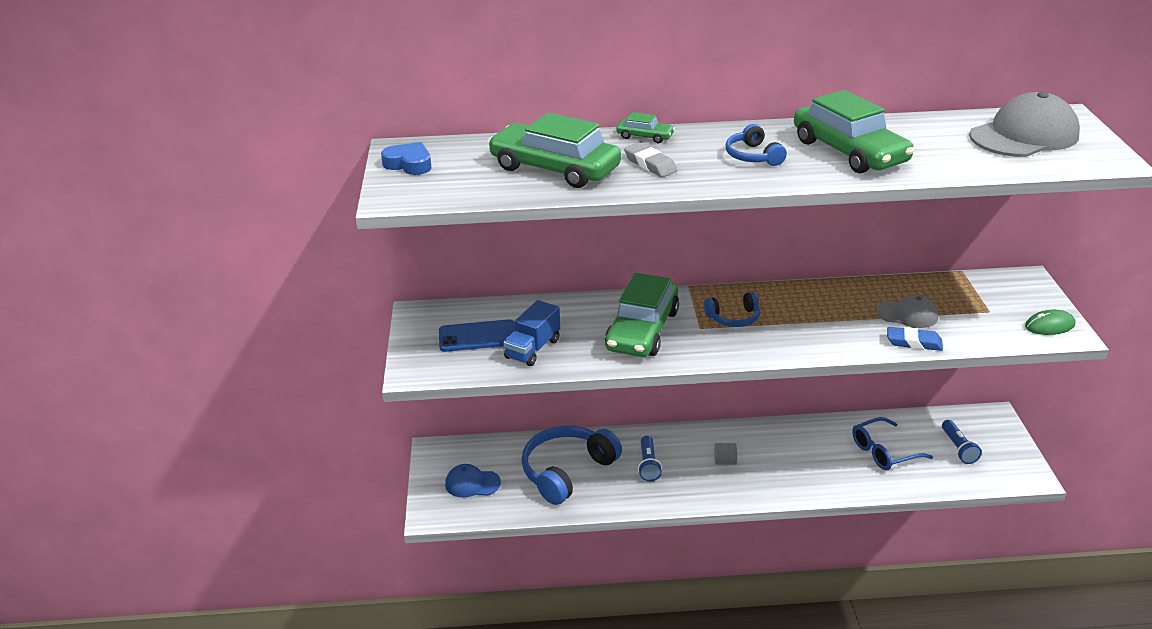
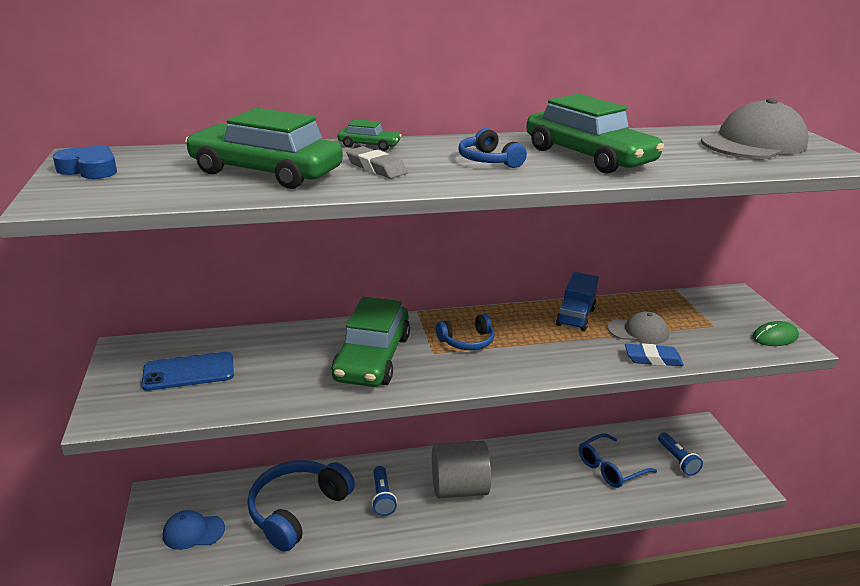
camera: 10 degrees left, 5 degrees down
(533, 349) = (250, 383): blue truck -> blue truck (575, 317)
(725, 461) = (459, 488): grey cylinder -> grey cylinder, size x2.43

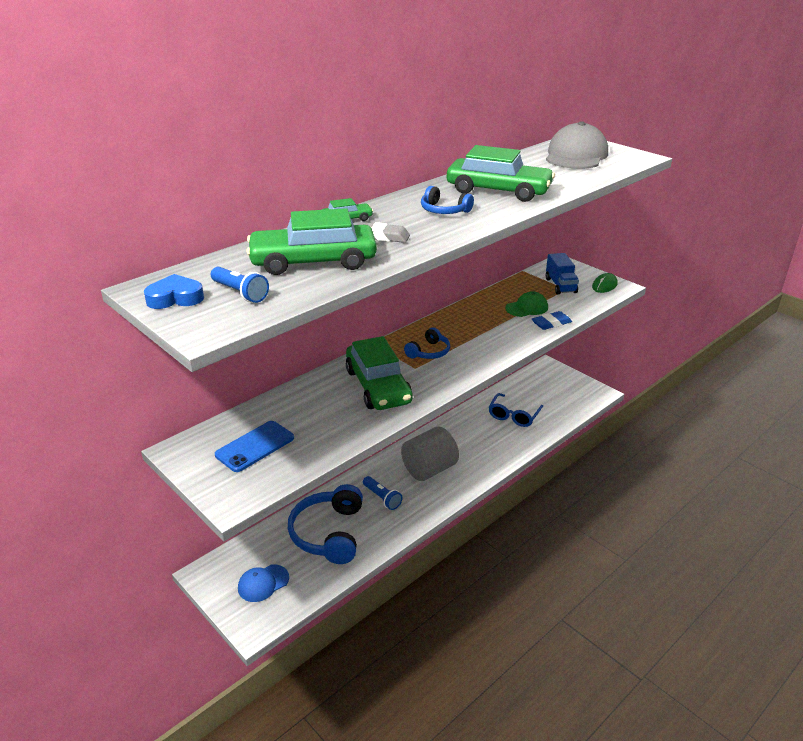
camera: 30 degrees left, 5 degrees up
(575, 317) = (480, 311): blue truck -> blue truck (560, 285)
(638, 331) = (527, 308): grey cap -> green cap
(677, 460) = (549, 394): blue flashlight -> blue flashlight (240, 293)

